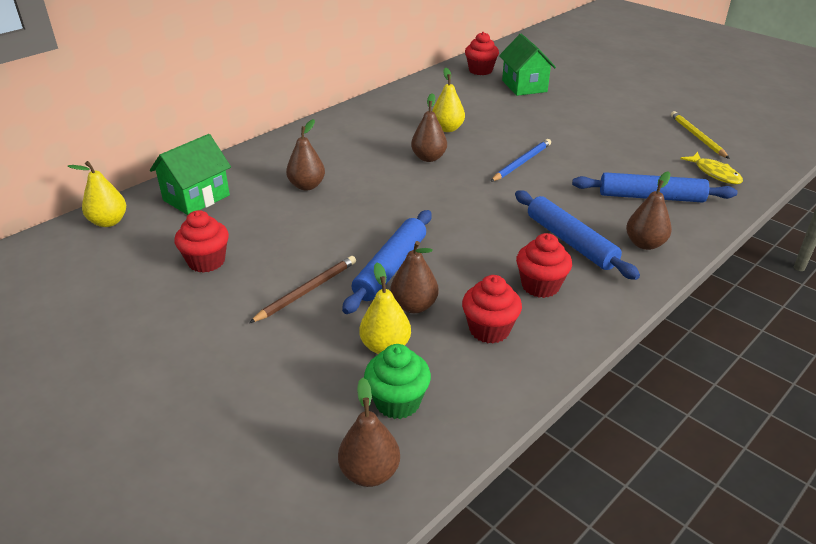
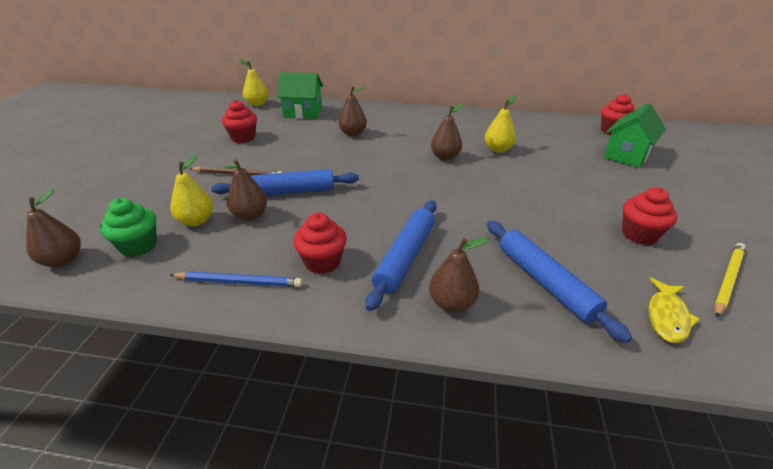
camera: 55 degrees right, 0 degrees up
(489, 330) = (244, 256): red cupcake -> red cupcake (639, 234)
(521, 162) = (498, 194): blue pencil -> blue pencil (239, 282)

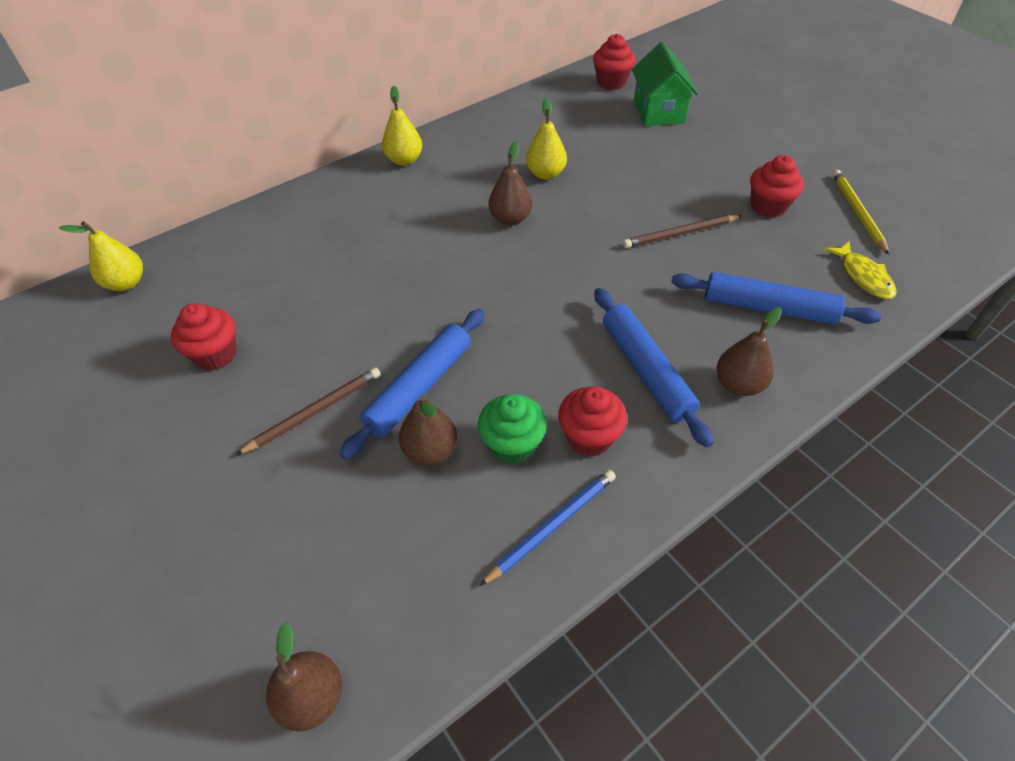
camera: 45 degrees left, 15 degrees up
(138, 246) = (372, 595): green cupcake -> green cupcake (512, 445)
(196, 221) = (380, 509): yellow pear -> yellow pear (404, 160)
(303, 112) = (229, 256): green house -> none
(353, 133) = (357, 250): brown pear -> none
(541, 213) = (680, 234): none -> brown pencil

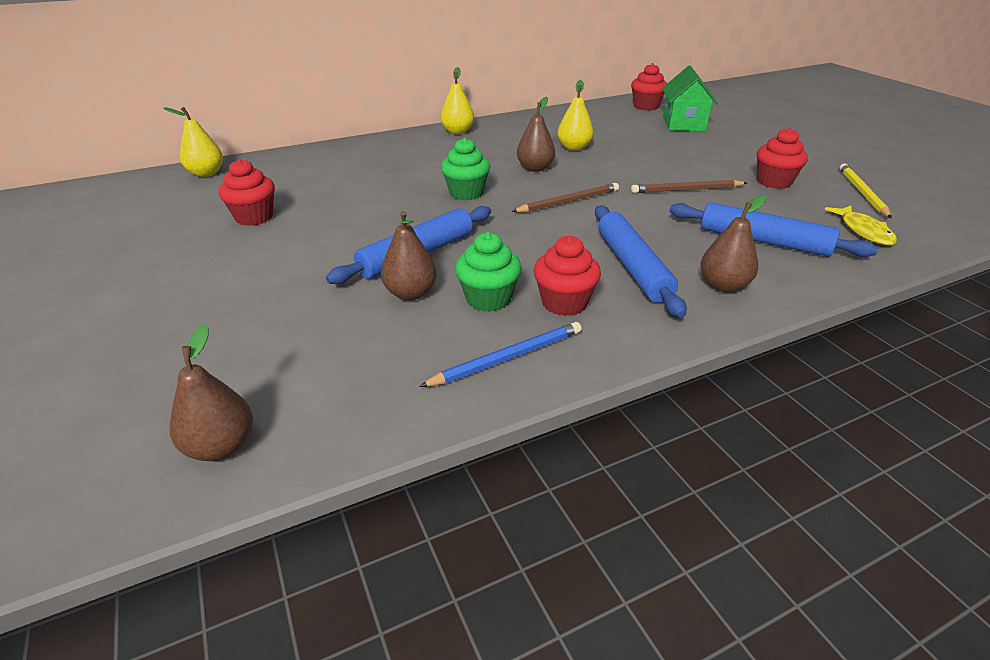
camera: 10 degrees right, 15 degrees down
(314, 412) = (319, 258): brown pencil -> brown pencil (568, 201)
(444, 274) = (466, 193): none -> green cupcake

